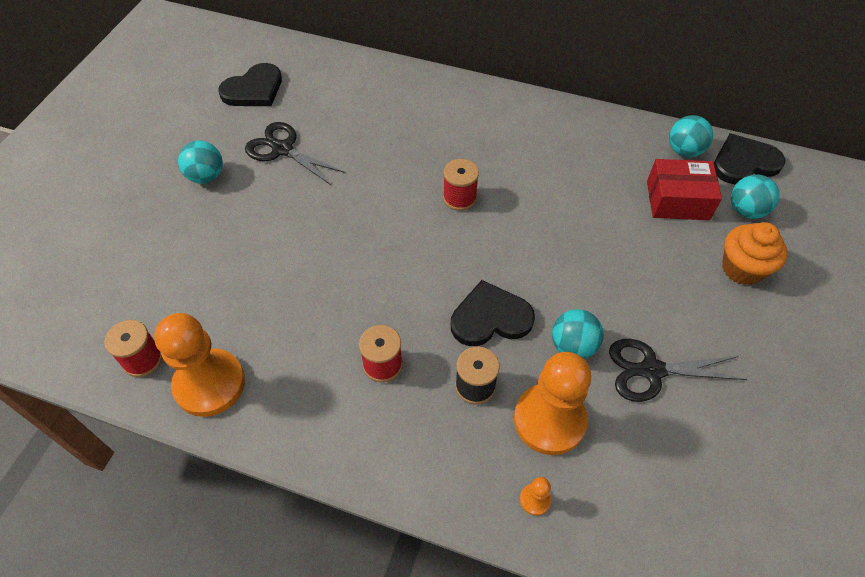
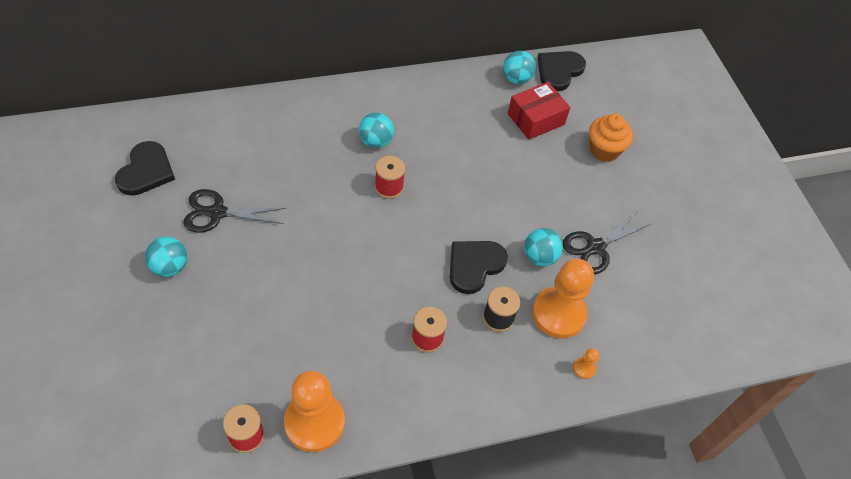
camera: 40 degrees left, 0 degrees up
(746, 210) = (581, 107): turquoise ball -> turquoise ball (375, 141)

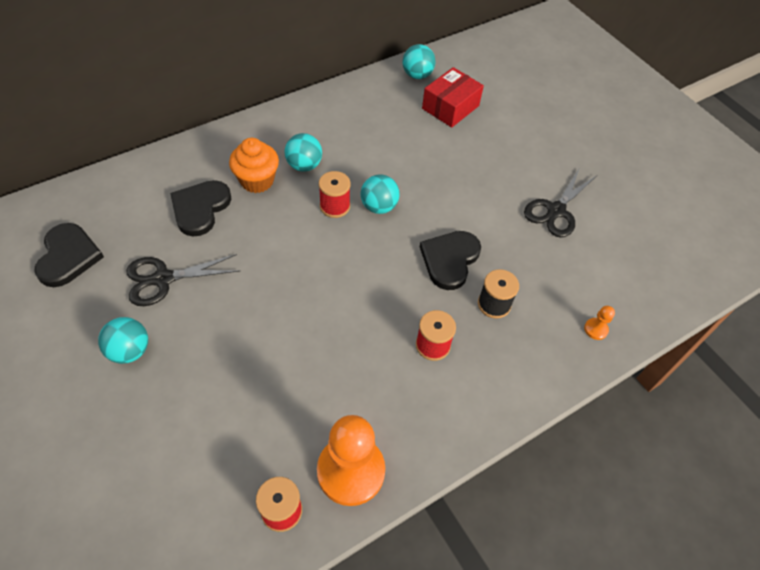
camera: 15 degrees left, 0 degrees up
(539, 257) = (508, 234): turquoise ball -> turquoise ball (379, 206)
(558, 314) = (549, 283): orange pawn -> none
(559, 71) = (453, 59): black heart -> black heart (200, 208)
(604, 150) = (525, 120): orange cupcake -> orange cupcake (257, 181)

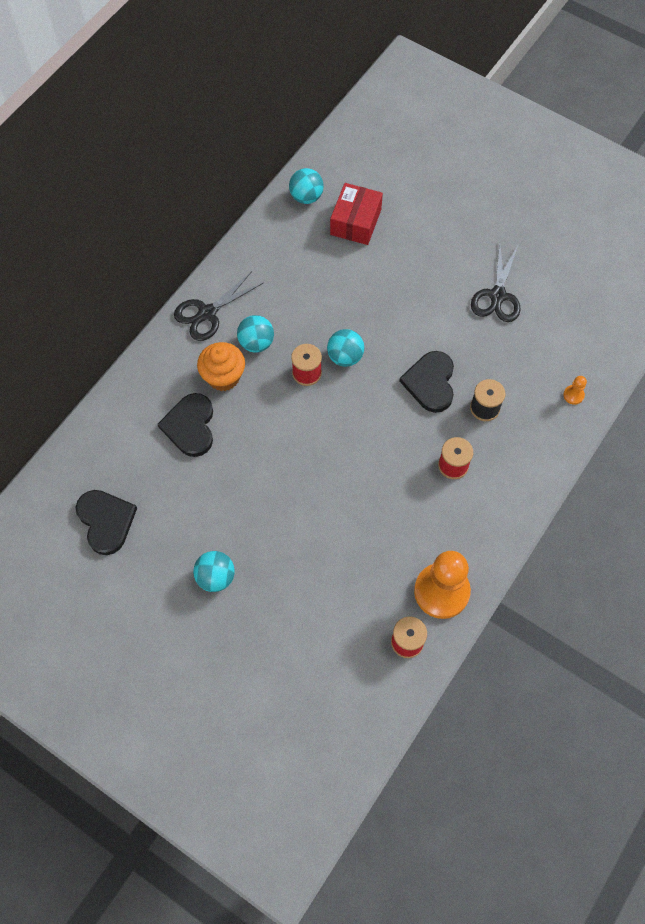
camera: 20 degrees left, 10 degrees up
(163, 279) = (202, 505): black scissors -> black scissors (207, 313)

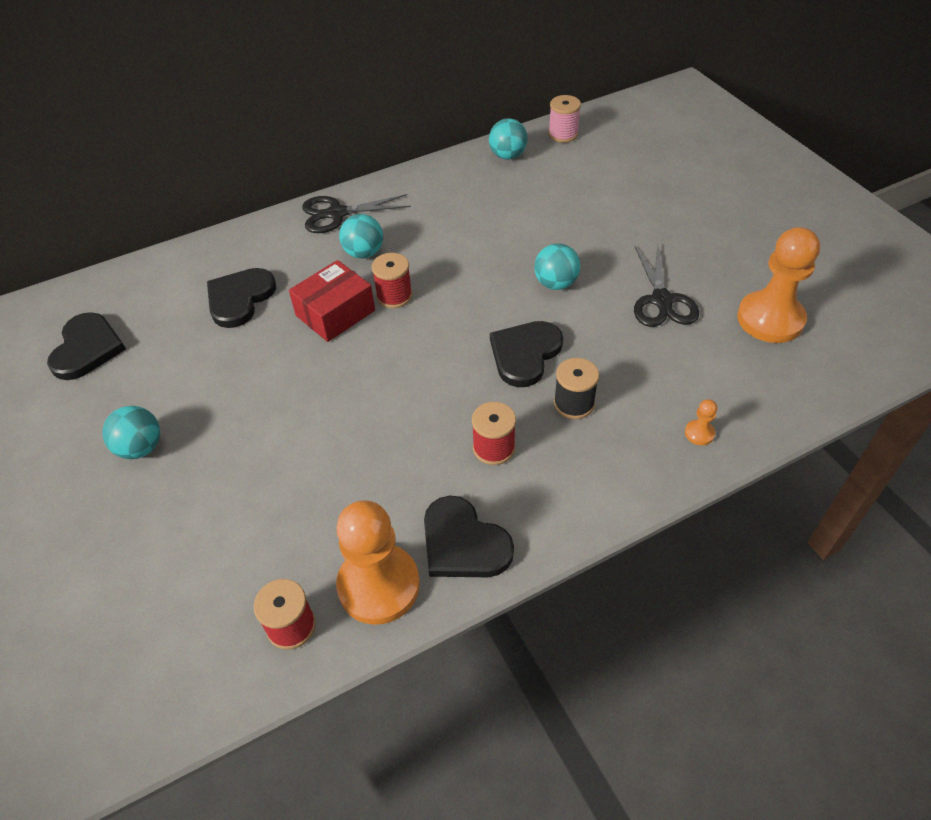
camera: 30 degrees right, 15 degrees down
(223, 377) = (308, 269): orange cupcake -> none
(337, 155) = (563, 134): none -> pink spool
(345, 357) = (446, 296): turquoise ball -> turquoise ball (556, 283)
(355, 222) = (544, 189): red box -> red box (335, 313)
(474, 540) = (463, 543): none -> black heart
(497, 296) = (662, 300): black scissors -> black scissors turned 45 degrees counterclockwise
(575, 282) = (770, 319): none -> orange pawn

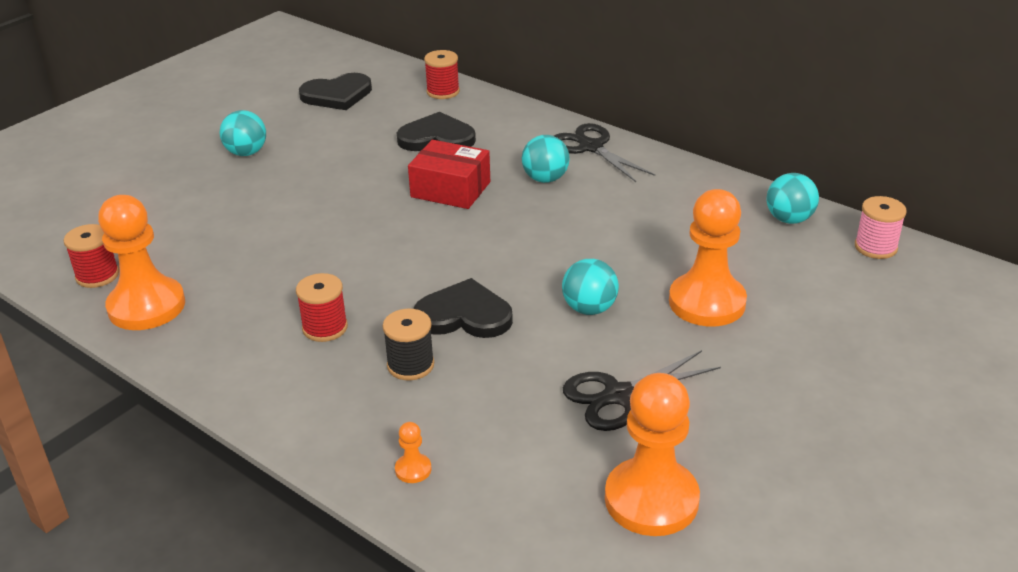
camera: 65 degrees right, 15 degrees down
(394, 296) = (496, 214): red spool -> red spool (443, 92)
(463, 543) = (205, 340): black heart -> none
(580, 225) = (707, 302): none -> orange pawn

